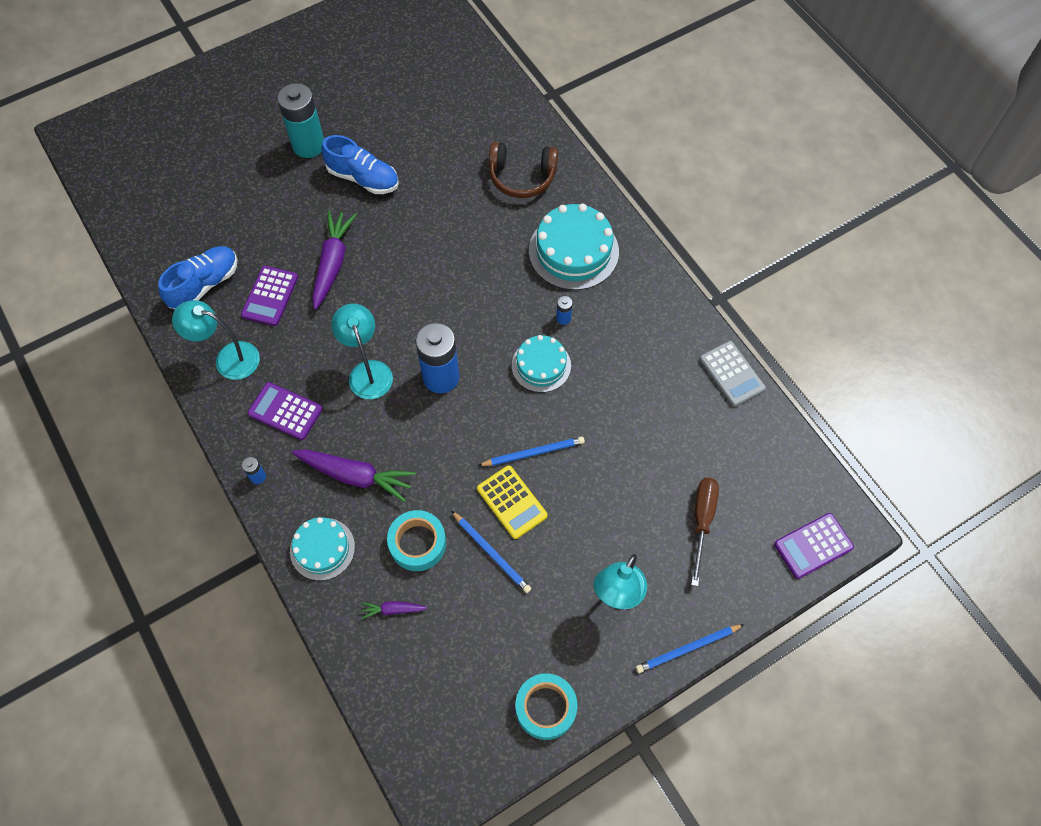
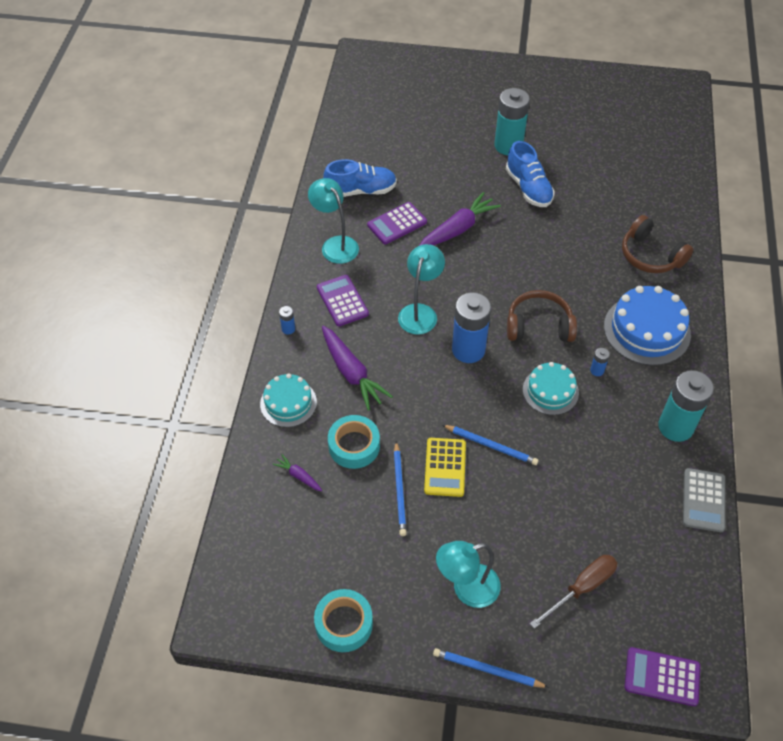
camera: 40 degrees right, 10 degrees down
(482, 310) = (539, 326): none -> brown headphones
(573, 251) = (647, 330): turquoise cake -> blue cake
(663, 325) = (675, 427): none -> turquoise battery

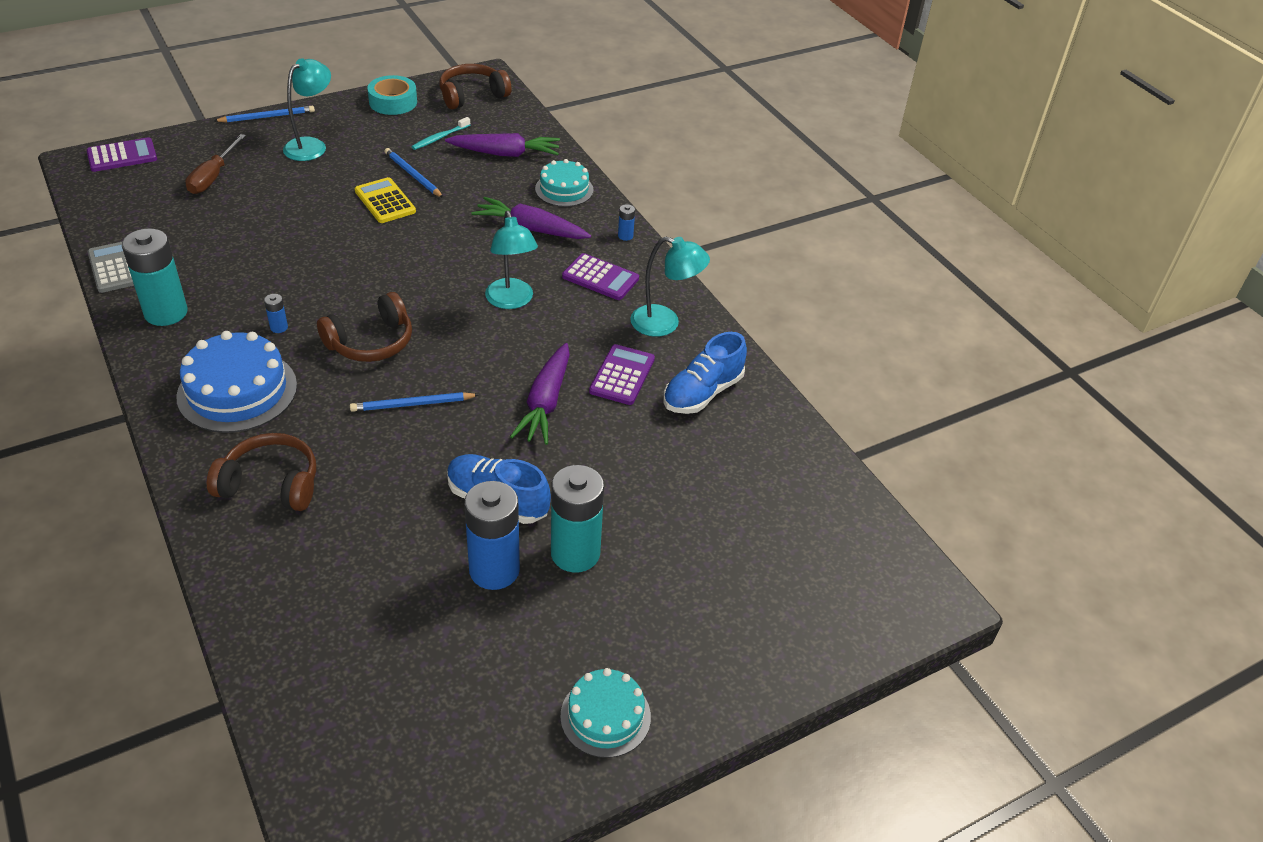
camera: 140 degrees right, 10 degrees down
(257, 589) = (472, 95): none -> brown headphones
(298, 476) = (505, 154): purple carrot -> purple carrot, size x2.03
(339, 533) = (440, 138): none -> turquoise toothbrush
(354, 446) = (478, 185): turquoise tape -> none
(468, 350) = (432, 290): blue battery -> blue battery (494, 570)
(491, 446) = (353, 229): blue pencil -> blue pencil (412, 404)
(550, 391) = (320, 290): turquoise cake -> turquoise cake (605, 716)

